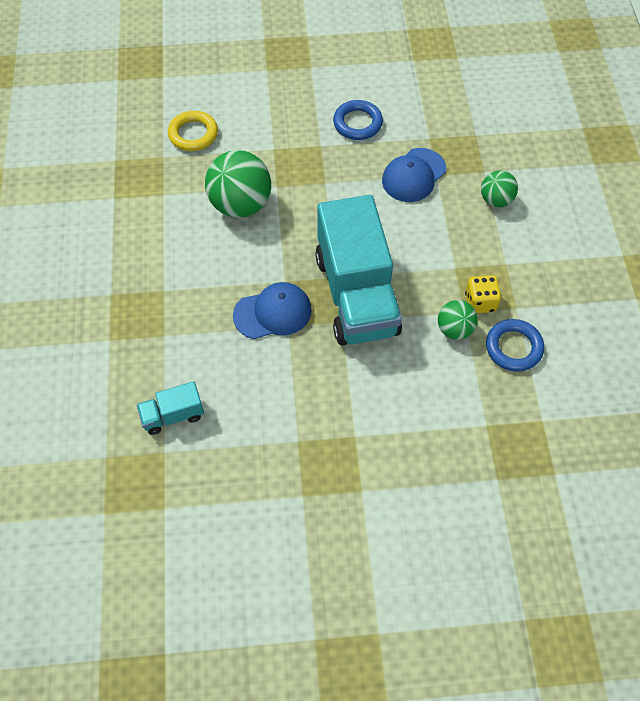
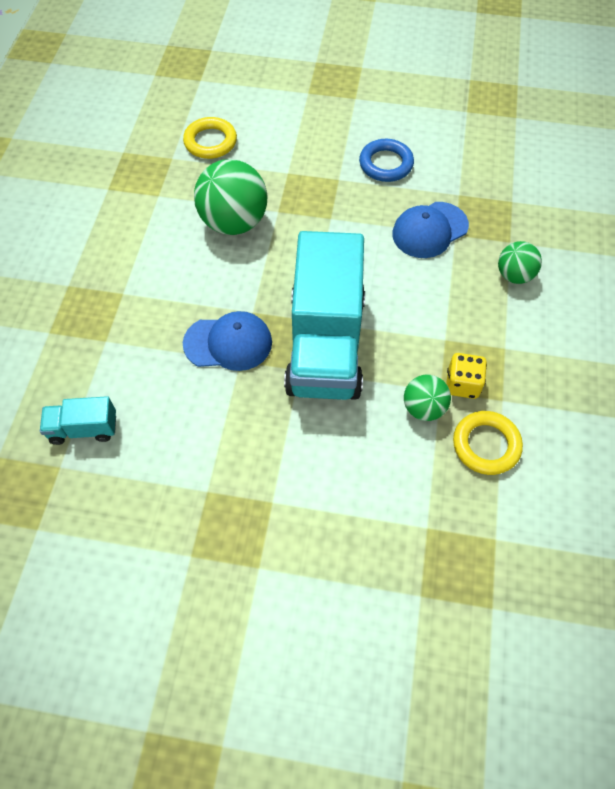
camera: 15 degrees right, 0 degrees up
(513, 347) = (486, 445): blue ring -> yellow ring

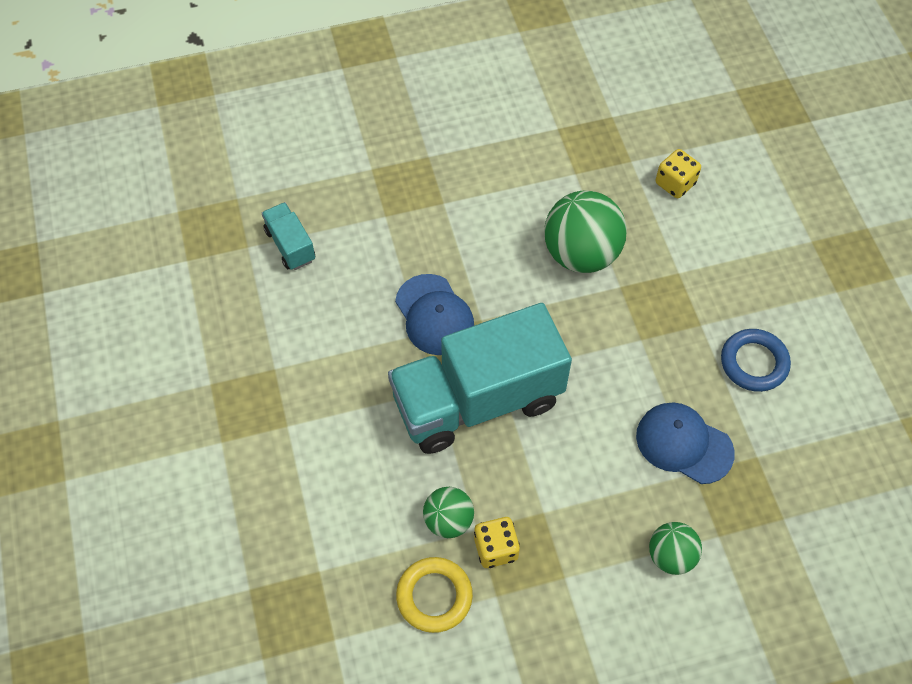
camera: 65 degrees right, 0 degrees up
(210, 142) = (675, 183): yellow ring -> yellow dice

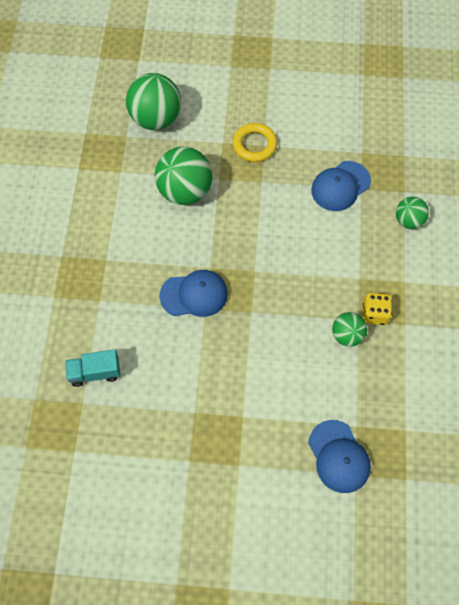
camera: 70 degrees left, 5 degrees up
(268, 560) = (339, 456): none -> blue cap
(434, 596) = (395, 360): yellow ring -> yellow ring (254, 145)
(477, 400) = (269, 290): turquoise truck -> none
(675, 183) = (156, 118): yellow dice -> green ball
(754, 363) = (301, 129): blue ring -> none

